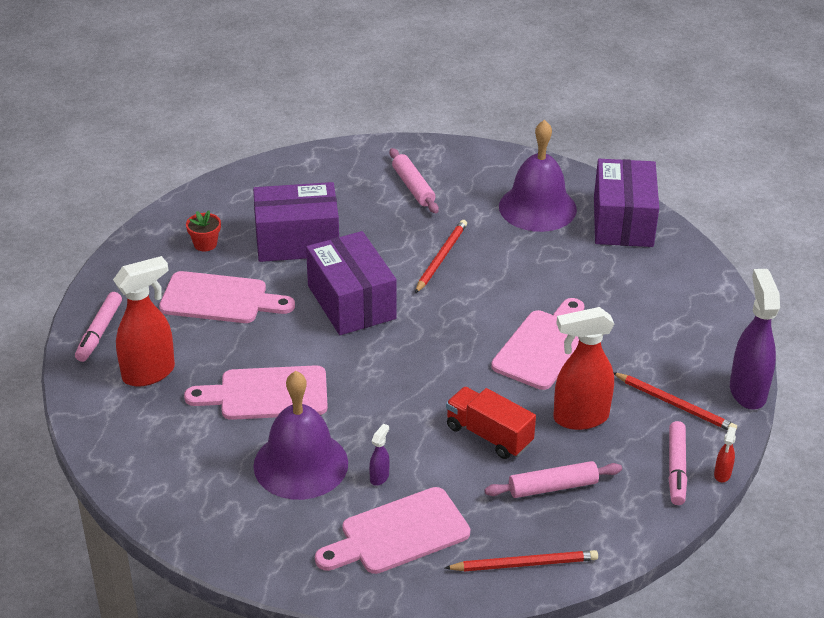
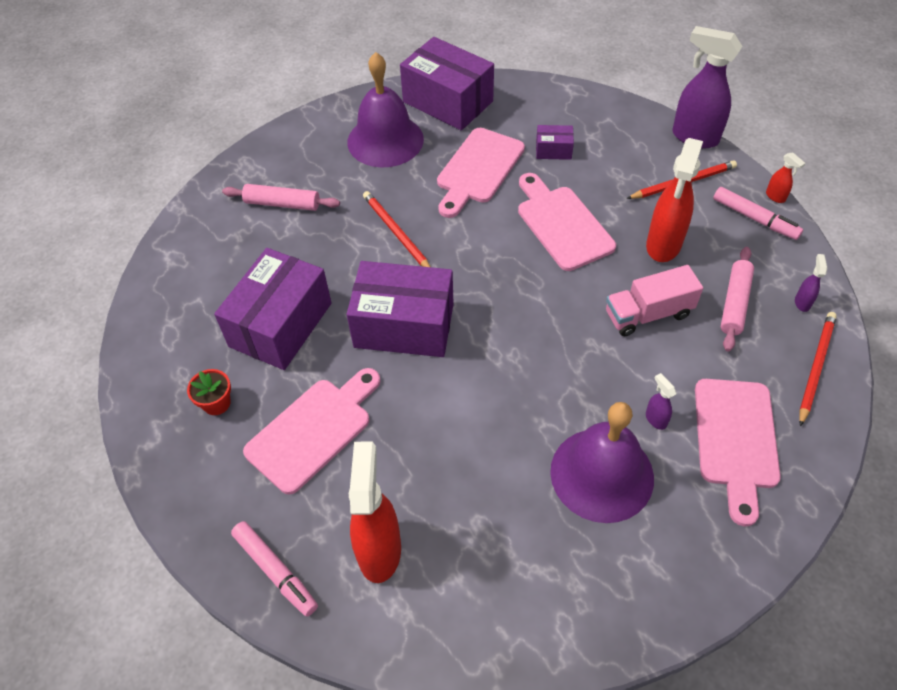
camera: 55 degrees left, 15 degrees up
(267, 394) = (485, 456): pink cutting board -> pink cutting board (478, 169)
(489, 435) = (648, 314): red truck -> pink truck
(597, 533) = (802, 302): none -> purple spray bottle
(629, 307) = (553, 150): none -> purple box

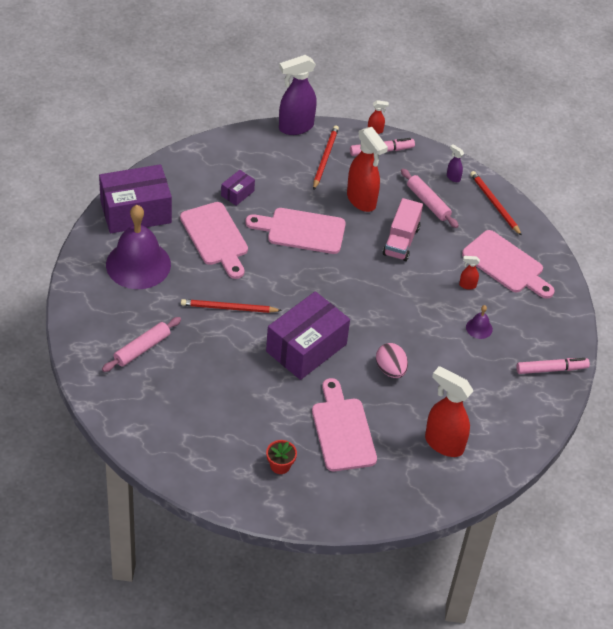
camera: 60 degrees left, 5 degrees down
(275, 571) = (418, 494): pink marker -> pink marker (551, 369)
(280, 324) = (248, 404): purple box -> none
(446, 422) = (390, 370): none -> pink egg
(602, 474) = (479, 328): purple bell -> purple bell, size x0.41
(655, 419) = (467, 285): purple spray bottle -> red spray bottle

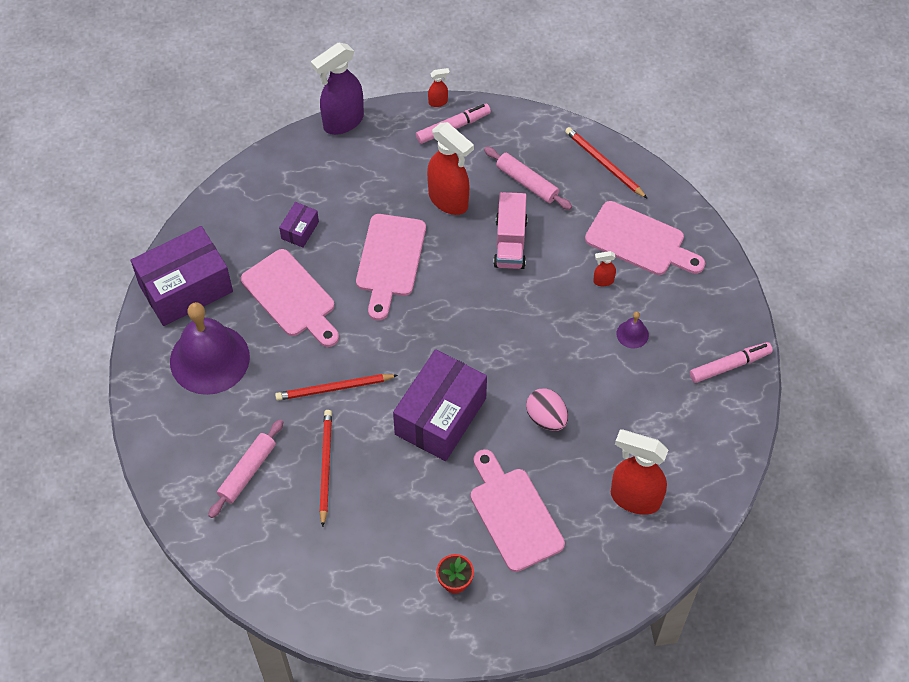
camera: 10 degrees left, 10 degrees up
(301, 231) = (390, 260): pink cutting board -> pink cutting board turned 75 degrees counterclockwise
(325, 158) = (390, 155): red pencil -> red pencil (325, 466)
(453, 177) = (546, 141): purple spray bottle -> none

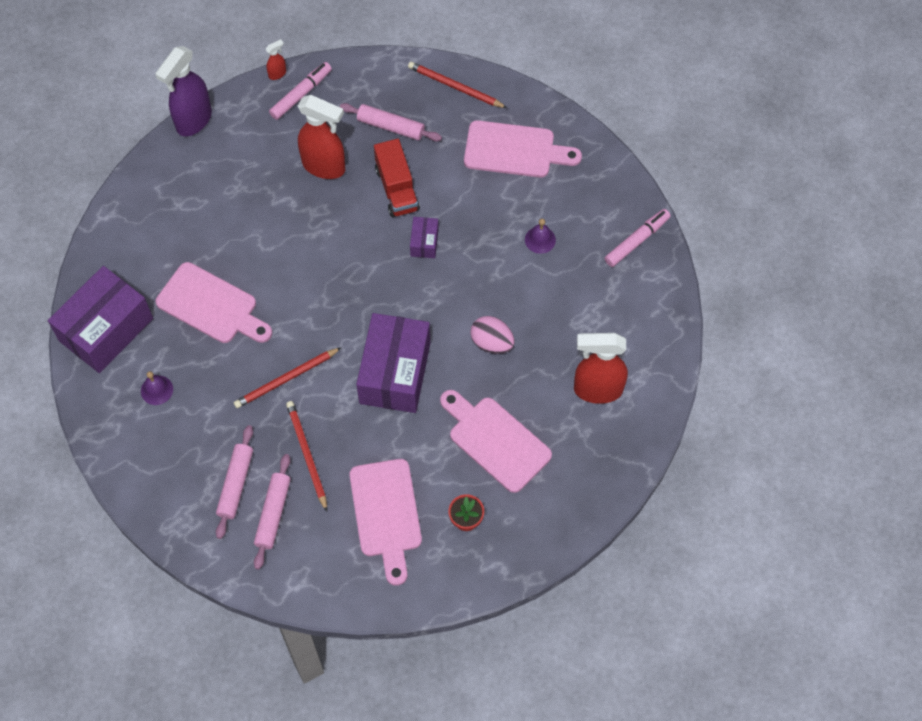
camera: 20 degrees left, 5 degrees up
(209, 359) = (157, 390): purple bell -> purple bell, size x0.41
(271, 511) = (273, 513): none -> pink rolling pin
(300, 230) = (194, 239): purple box -> purple box (424, 242)
(390, 260) = (291, 241): pink cutting board -> pink cutting board (386, 513)
(510, 242) = (397, 189): pink truck -> red truck
(603, 281) = (495, 198): red spray bottle -> none

